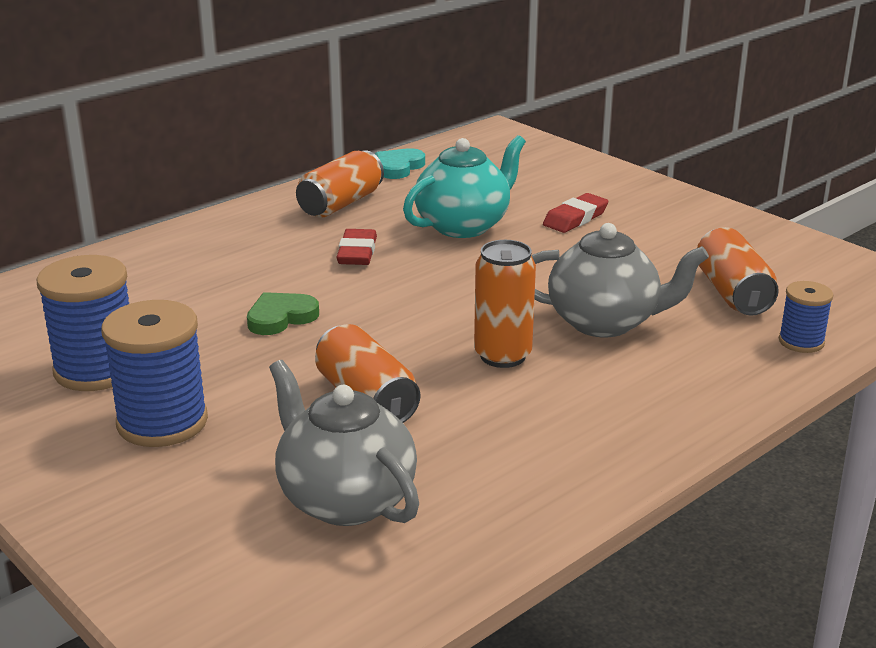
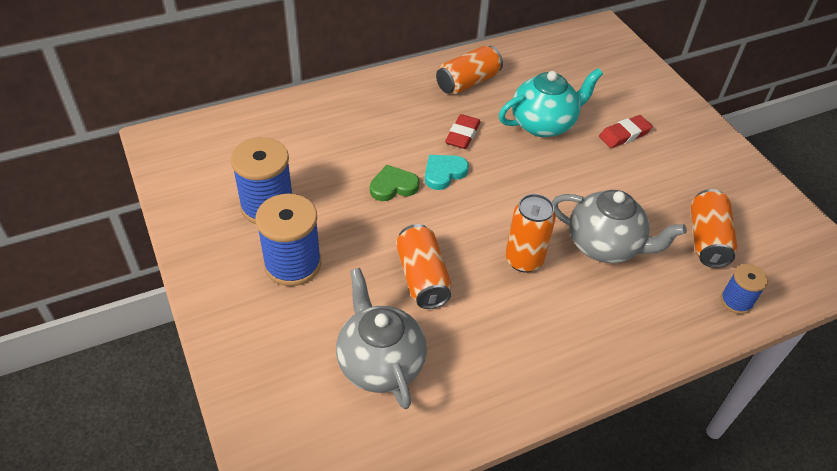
camera: 15 degrees right, 20 degrees up
(398, 167) = (519, 52): turquoise heart -> turquoise heart (444, 173)

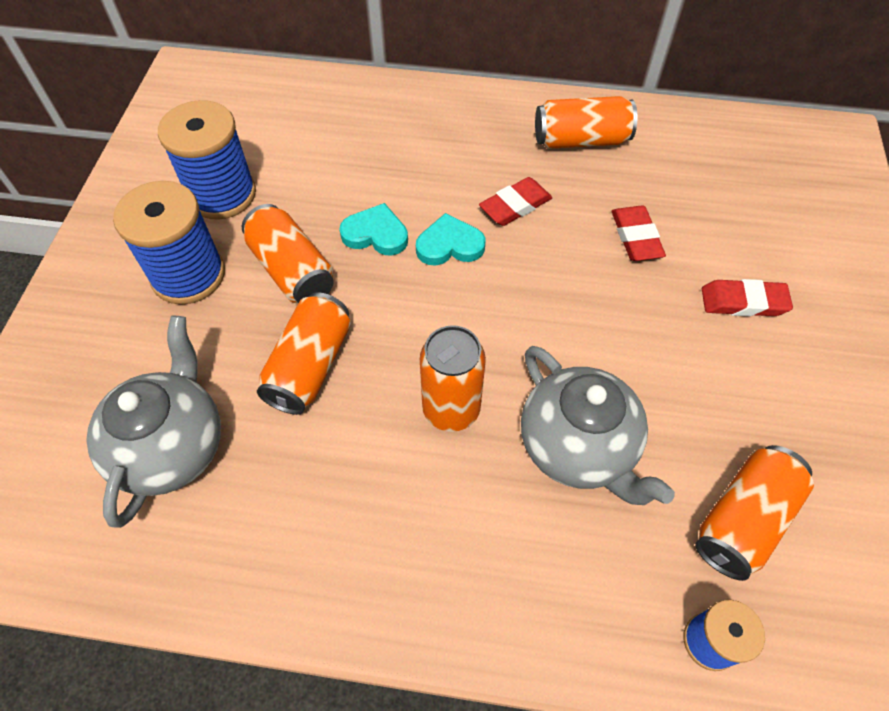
camera: 35 degrees right, 10 degrees up
(360, 230) = (292, 270): none -> orange can
(393, 186) = (376, 234): green heart -> turquoise heart
(543, 124) = (636, 237): turquoise teapot -> red eraser

